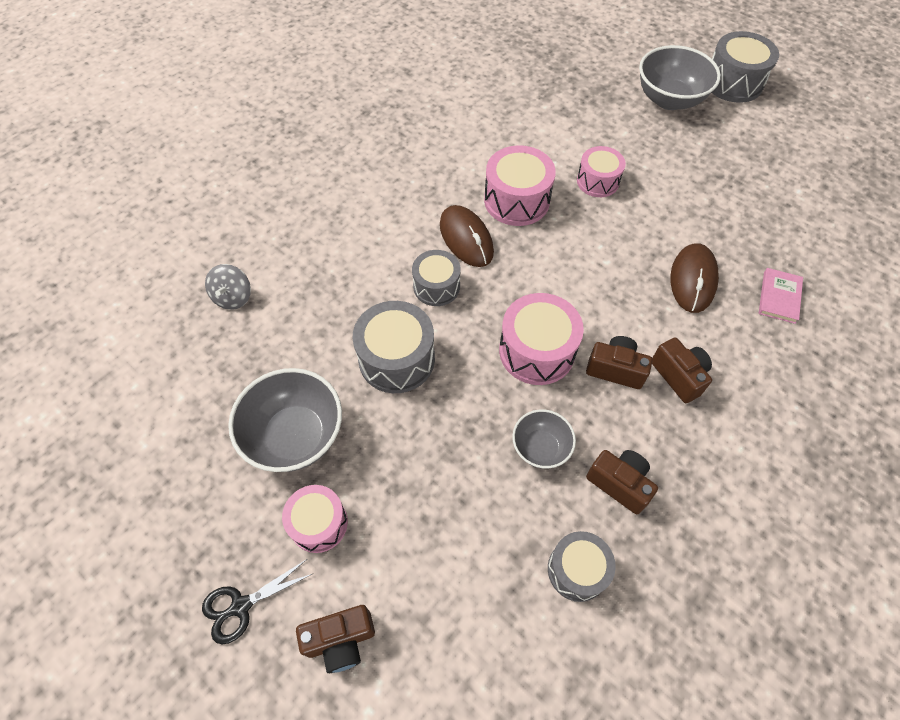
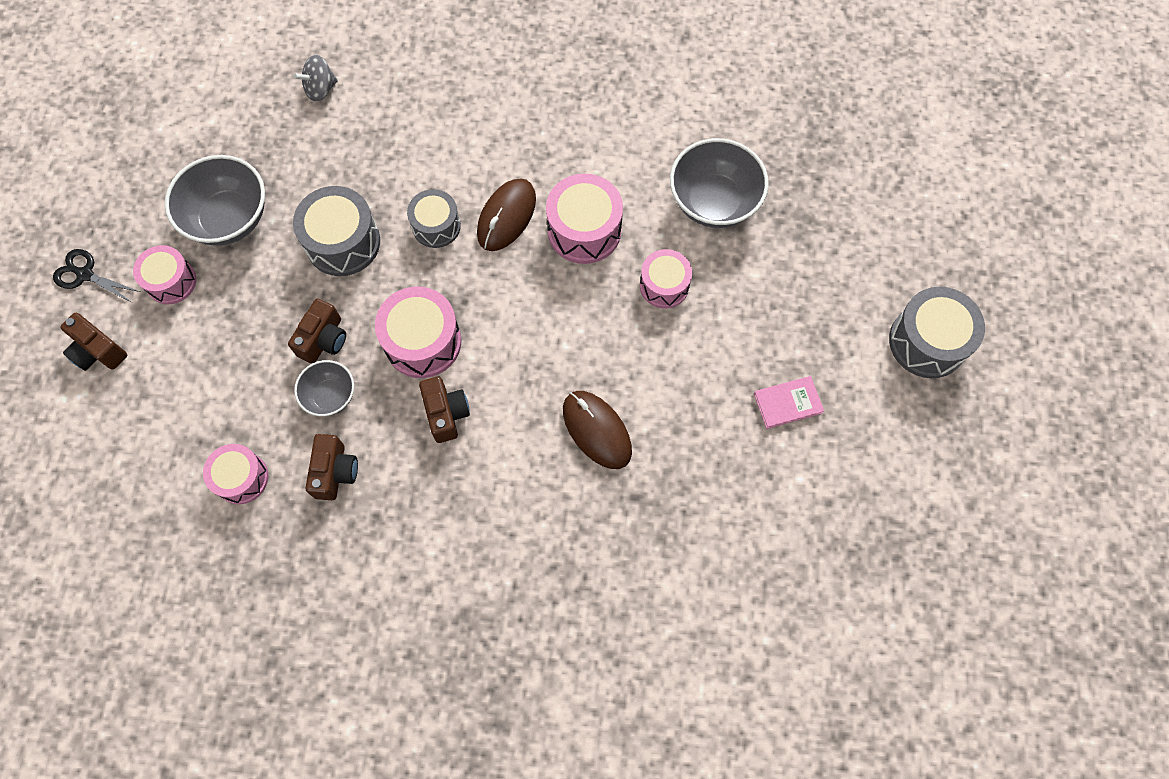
camera: 55 degrees right, 10 degrees up
(577, 570) = (241, 478): grey drum -> pink drum
(669, 99) = (843, 291): grey bowl -> grey bowl (713, 202)
(679, 376) = (474, 469): brown camera -> brown camera (324, 340)
(692, 280) = (597, 430): brown mouse -> brown mouse turned 75 degrees clockwise
(779, 297) = (631, 517): pink book -> pink book (787, 403)

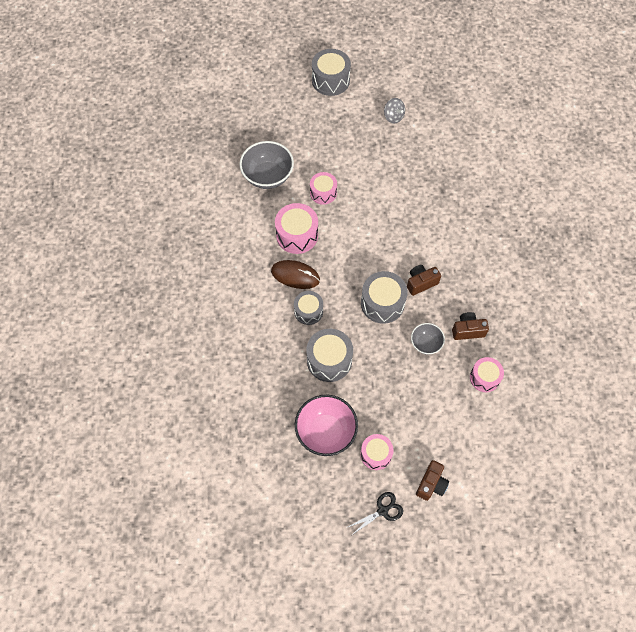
camera: 100 degrees left, 5 degrees down
(85, 274) = (382, 511): black scissors -> black scissors turned 135 degrees counterclockwise
(229, 218) = (326, 432): grey bowl -> pink bowl
(320, 89) = (221, 401): grey spinning top -> grey spinning top (393, 117)
(324, 340) = (393, 355): brown camera -> none
(423, 342) = (382, 303): pink drum -> grey drum
(597, 430) = (412, 212): brown mouse -> none
(787, 403) = (376, 133): pink book -> none

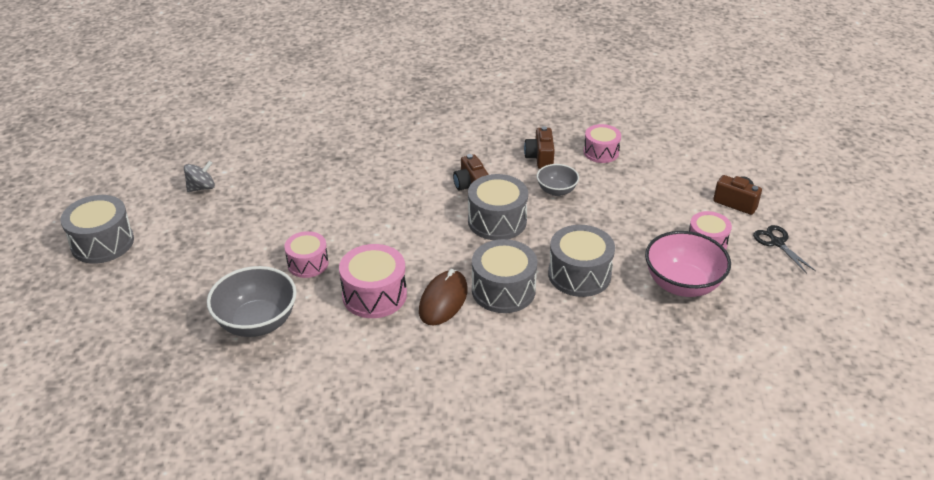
camera: 85 degrees left, 25 degrees down
(308, 311) = (503, 290): grey drum -> grey drum, size x1.52

